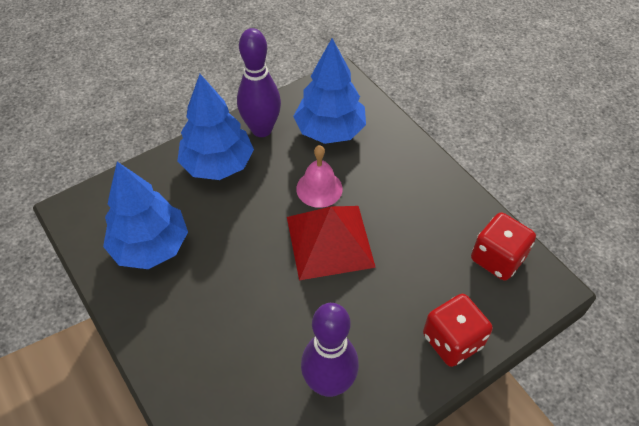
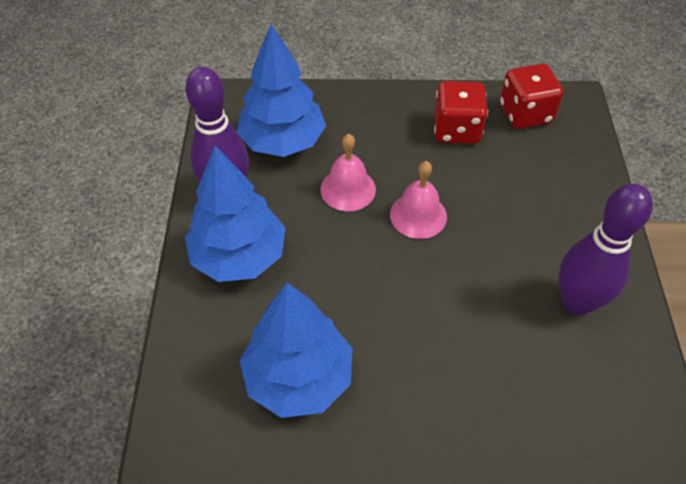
camera: 55 degrees left, 0 degrees up
(330, 241) = (418, 215): red pyramid -> pink bell
(452, 340) = (586, 189): red dice -> red dice (456, 130)

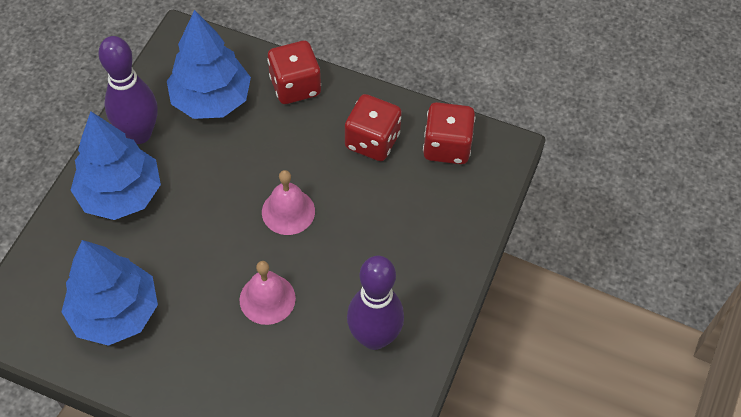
camera: 20 degrees right, 5 degrees up
(348, 189) = (242, 165): pink bell -> pink bell (267, 299)
(356, 106) = (295, 86): none -> red dice

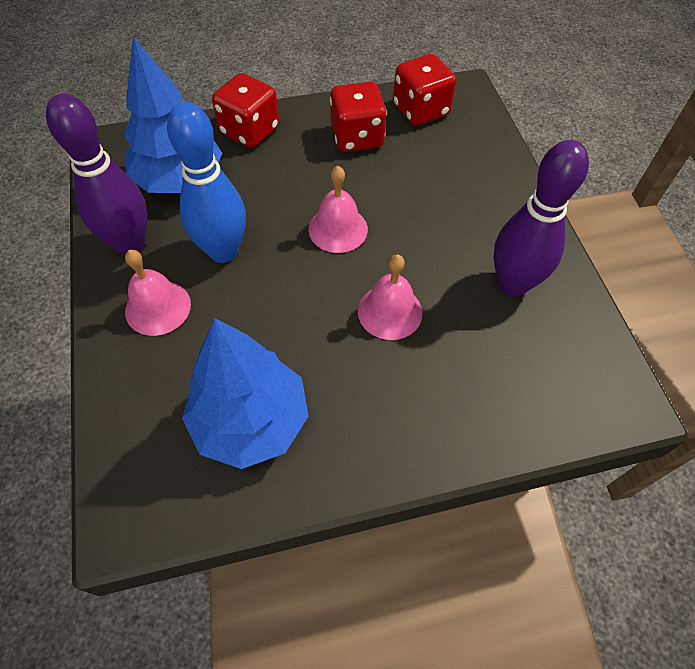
camera: 35 degrees left, 0 degrees up
(120, 194) = (158, 307): blue tree -> pink bell
(195, 178) = (223, 251): none -> blue bowling pin

